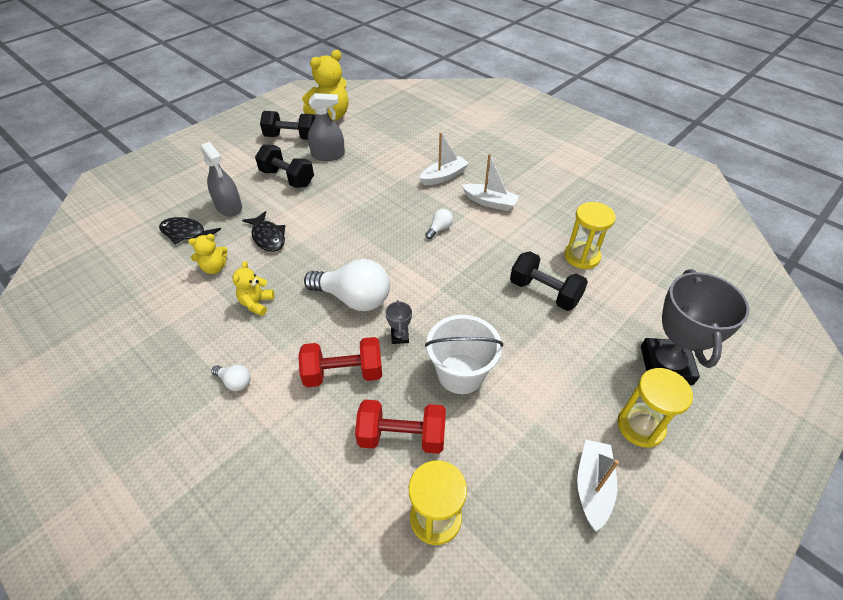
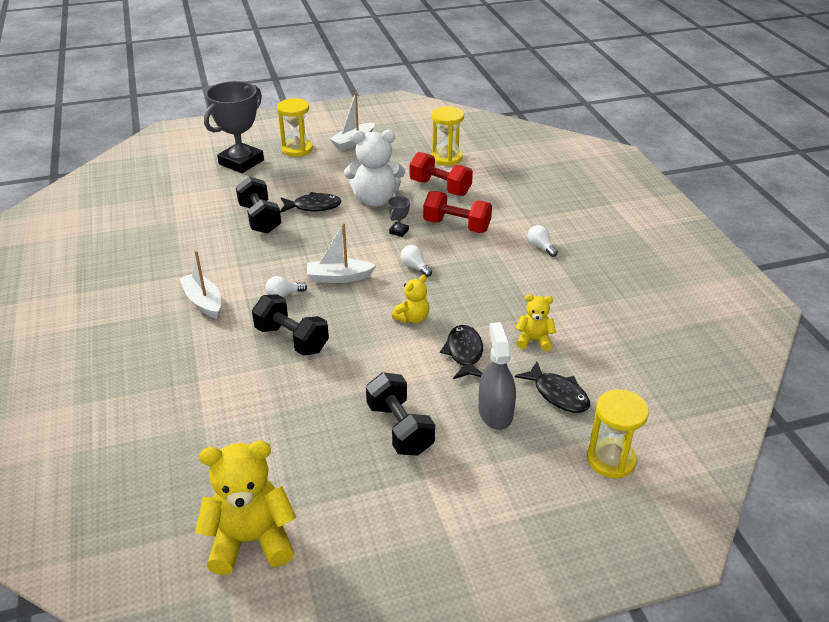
camera: 150 degrees left, 10 degrees down
(257, 303) = (503, 293): yellow teddy bear -> yellow teddy bear (412, 318)
(291, 137) = (347, 513): black dumbbell -> black dumbbell (292, 339)
(328, 155) = (319, 447): grey spray bottle -> none
(353, 298) = (415, 267): white light bulb -> white light bulb, size x0.45
(444, 176) = (211, 351): white boat -> white boat (339, 277)
(460, 373) = (375, 200): white bucket -> white teddy bear
(514, 332) = (313, 206): none -> black fish
(582, 256) = (195, 229): yellow hourglass -> yellow hourglass (611, 459)

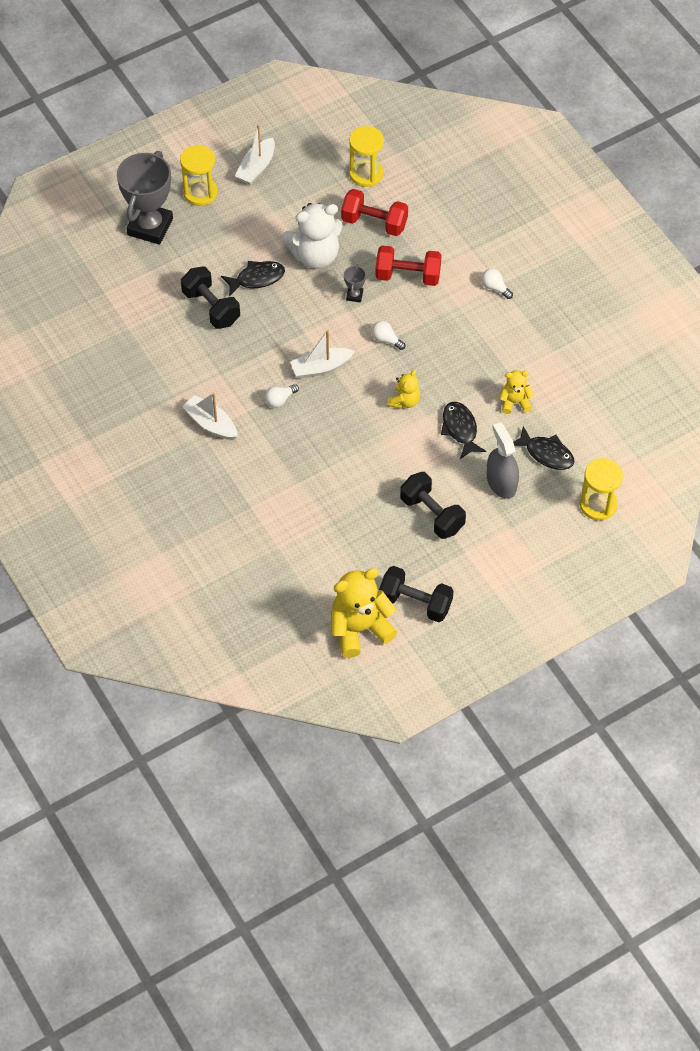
camera: 15 degrees left, 20 degrees up
(292, 339) = (309, 447): black dumbbell -> black dumbbell (415, 603)

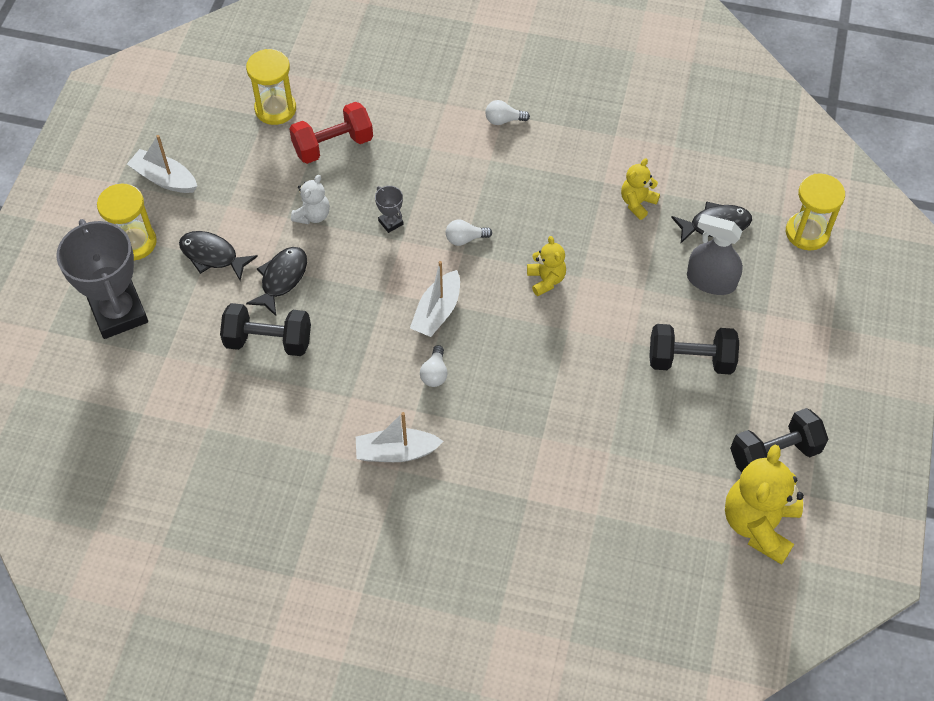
camera: 45 degrees left, 0 degrees up
(256, 167) = (164, 179): white boat -> white boat turned 135 degrees clockwise
(315, 255) = (312, 215): white teddy bear -> white teddy bear, size x0.53
(408, 276) = (417, 168): red dumbbell -> none
(460, 429) = (622, 264): black fish -> black fish (212, 256)

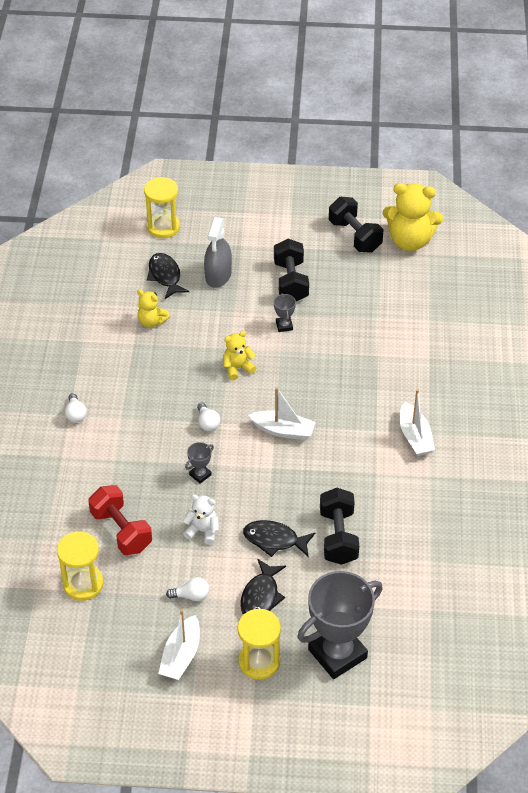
camera: 100 degrees left, 10 degrees down
(434, 373) = (340, 424): white light bulb -> white light bulb (191, 596)
(610, 340) = (284, 326): none -> grey trophy

